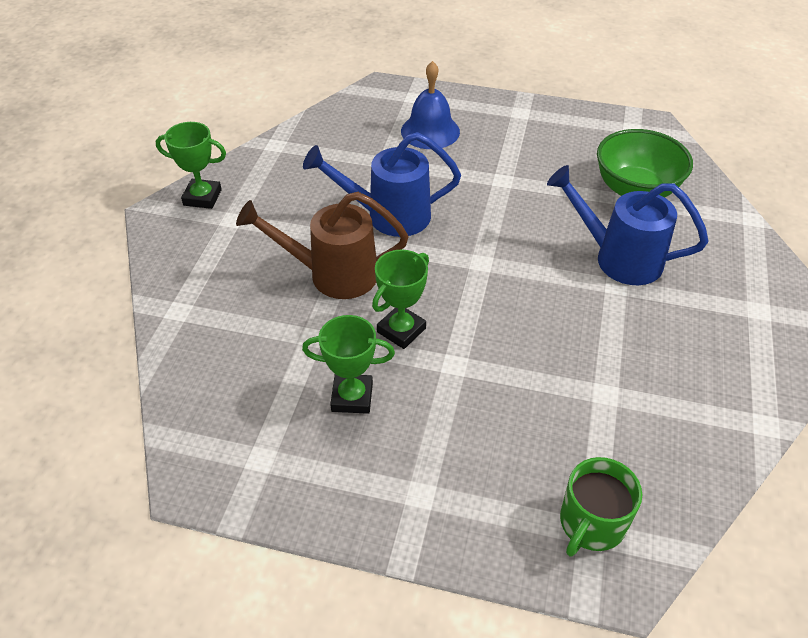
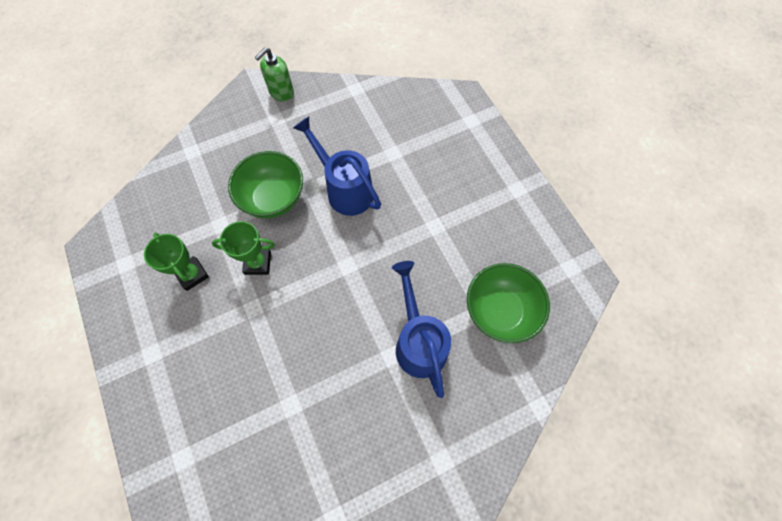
camera: 50 degrees right, 20 degrees up
(202, 197) = (281, 92): green trophy -> green soap dispenser
(333, 274) = (273, 199): brown watering can -> green bowl
(430, 131) = (445, 153): blue bell -> none
(591, 523) = (188, 455): green mug -> none

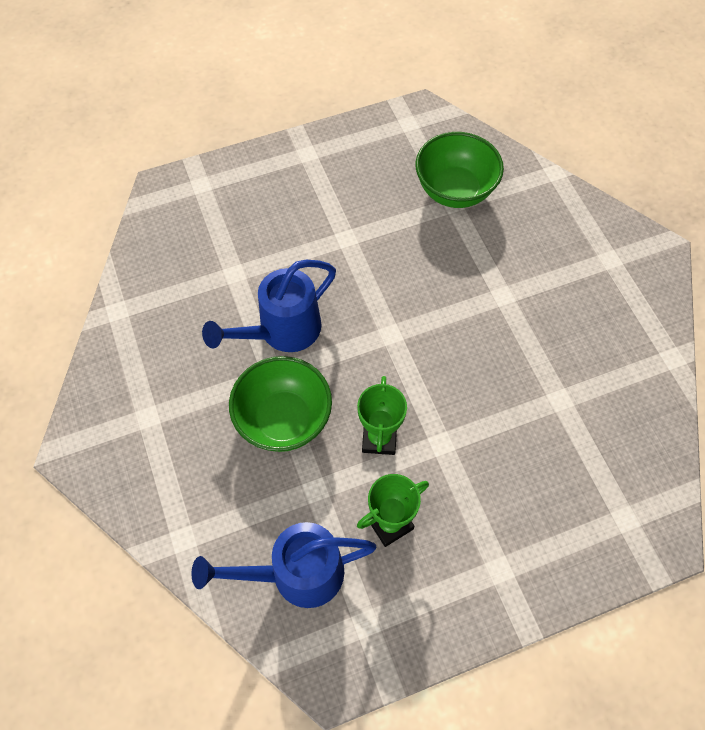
camera: 85 degrees left, 5 degrees down
(281, 92) = (99, 410): green soap dispenser -> none
(418, 342) = (487, 268): blue watering can -> blue watering can (296, 574)

